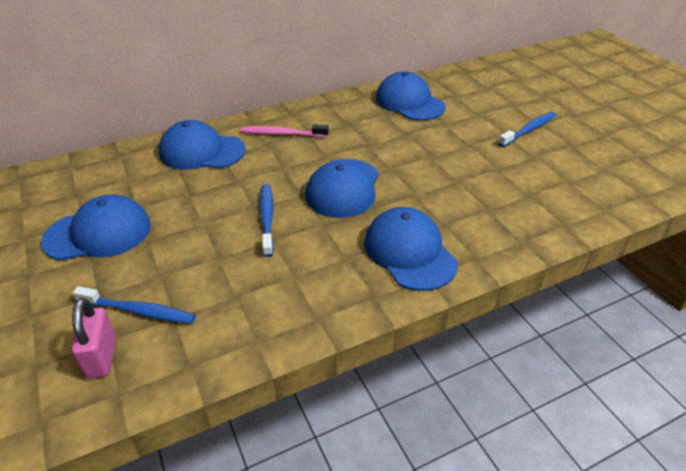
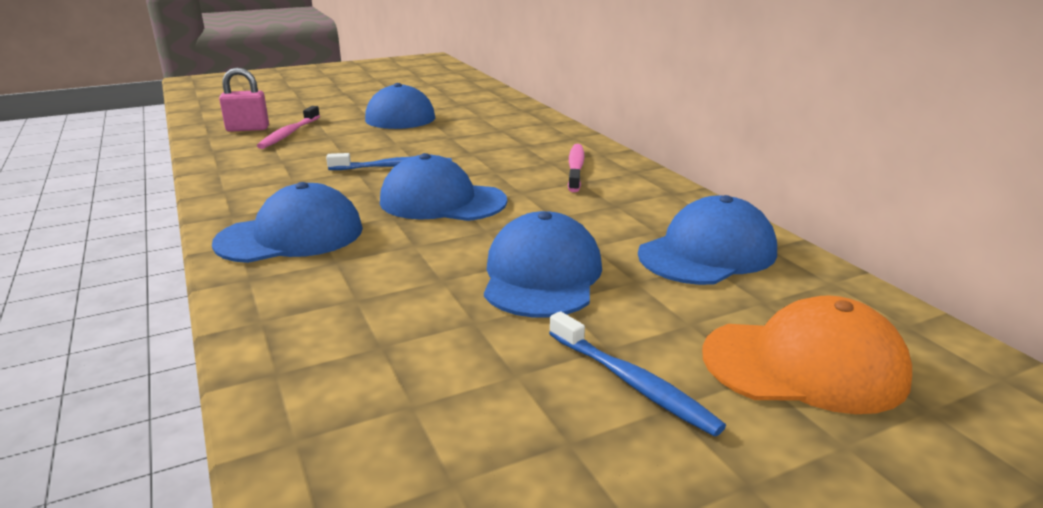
camera: 90 degrees right, 15 degrees down
(139, 311) = (289, 134): blue toothbrush -> pink toothbrush
(202, 151) = (531, 136): blue cap -> blue cap (542, 275)
(501, 95) = (804, 365): none -> orange cap

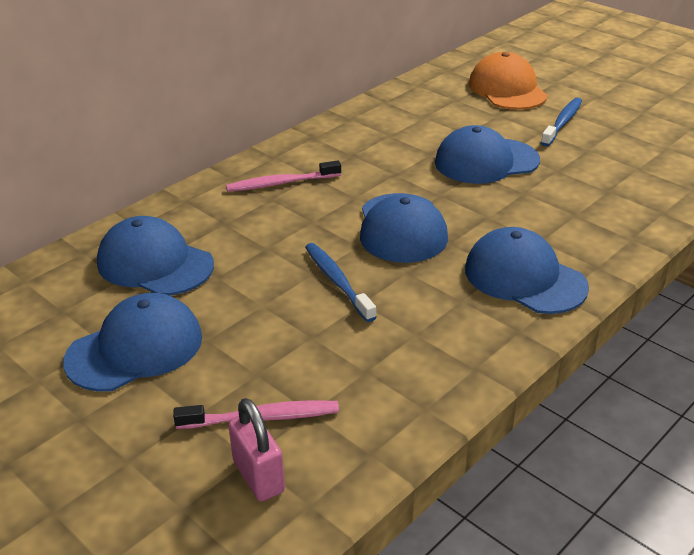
camera: 110 degrees left, 10 degrees up
(707, 253) = (408, 117): blue cap -> blue cap (155, 264)

